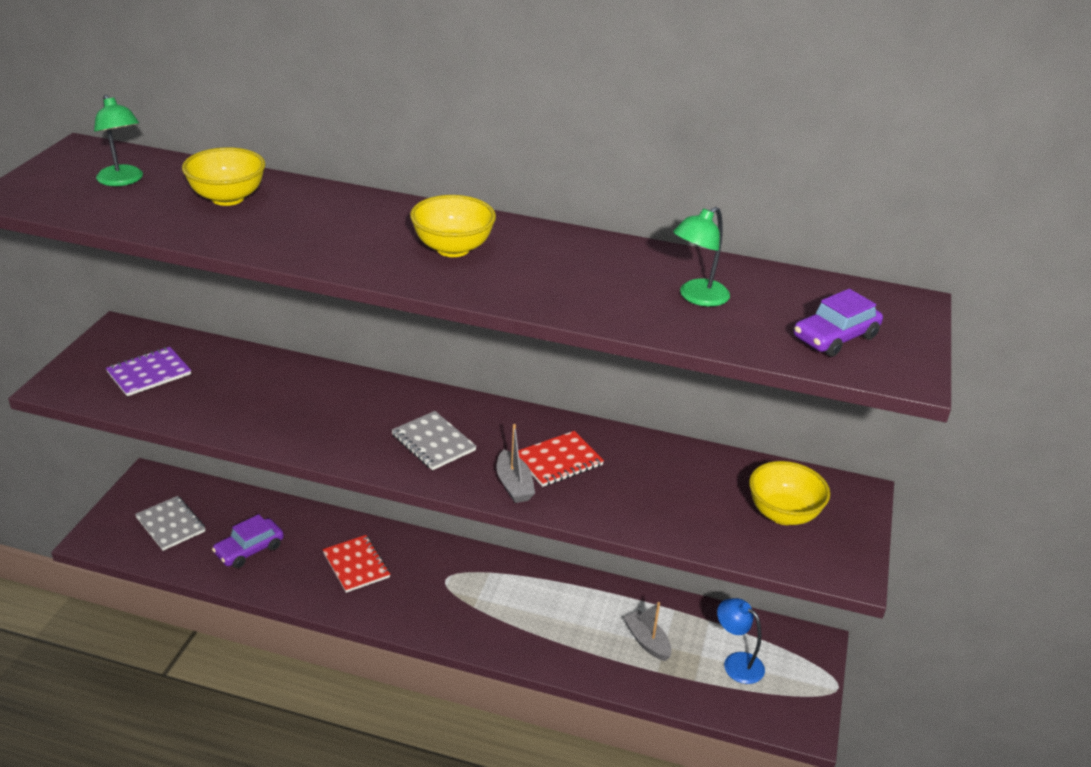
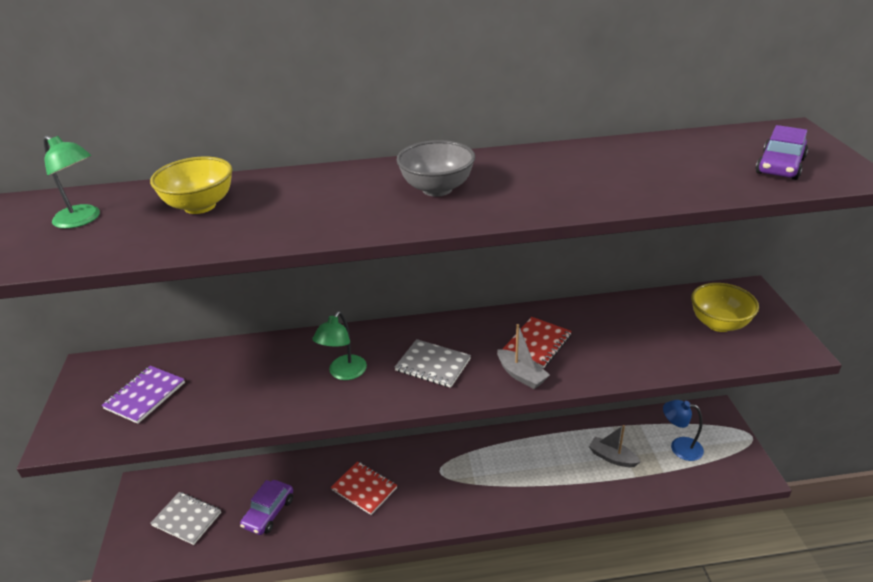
camera: 20 degrees left, 0 degrees up
(453, 249) = (437, 189): yellow bowl -> grey bowl
(697, 297) = (657, 168): green lamp -> green lamp (344, 373)

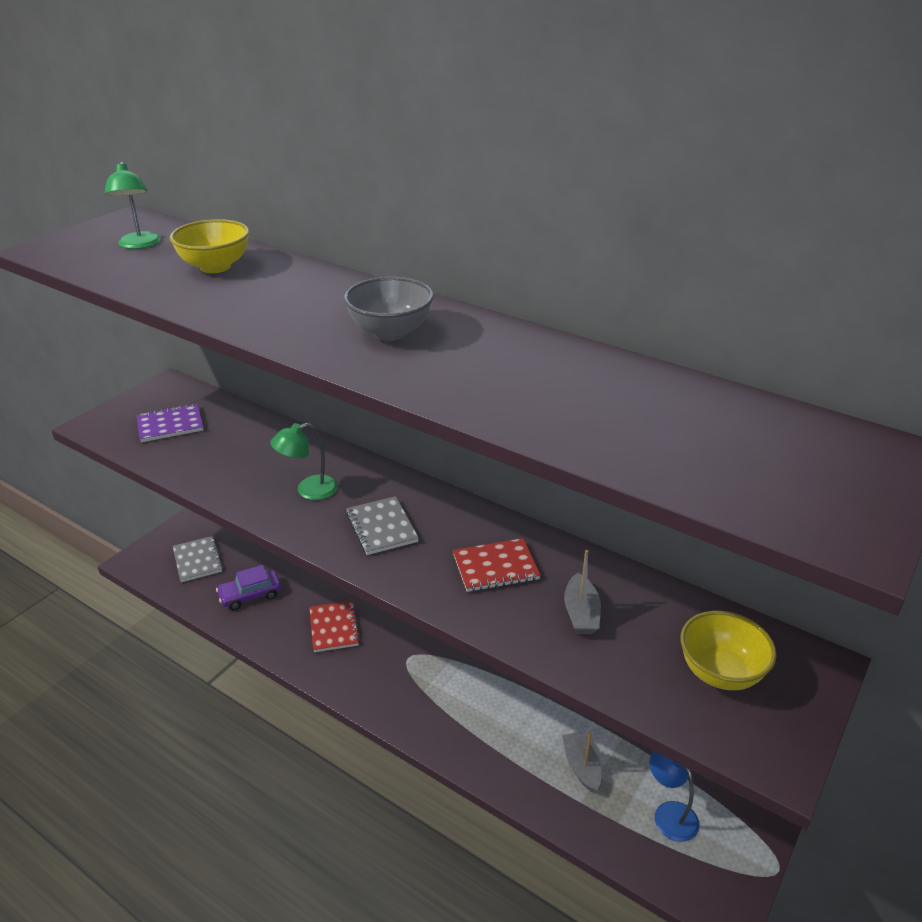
camera: 40 degrees right, 0 degrees up
(521, 375) = (439, 584): grey boat -> grey boat (581, 613)
(780, 166) = (777, 481): purple car -> none

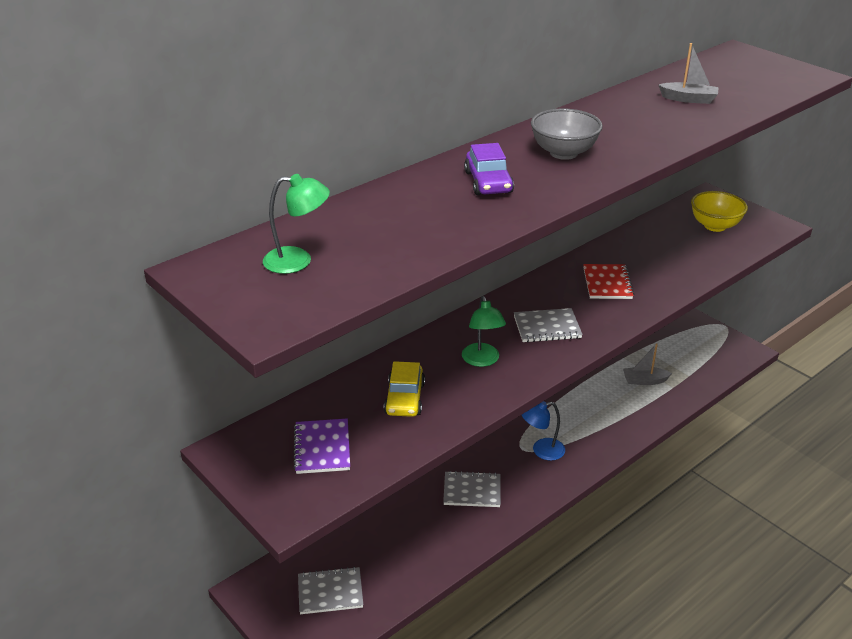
camera: 75 degrees left, 0 degrees up
(215, 267) = (389, 219): yellow bowl -> none
(240, 454) = (404, 398): none -> yellow car
(250, 595) = (405, 549): purple car -> purple car (488, 182)
(334, 628) = (472, 491): red notebook -> grey notebook
(581, 613) = (660, 259): grey boat -> grey boat (688, 99)
(670, 813) = (684, 353): blue lamp -> blue lamp (541, 450)

